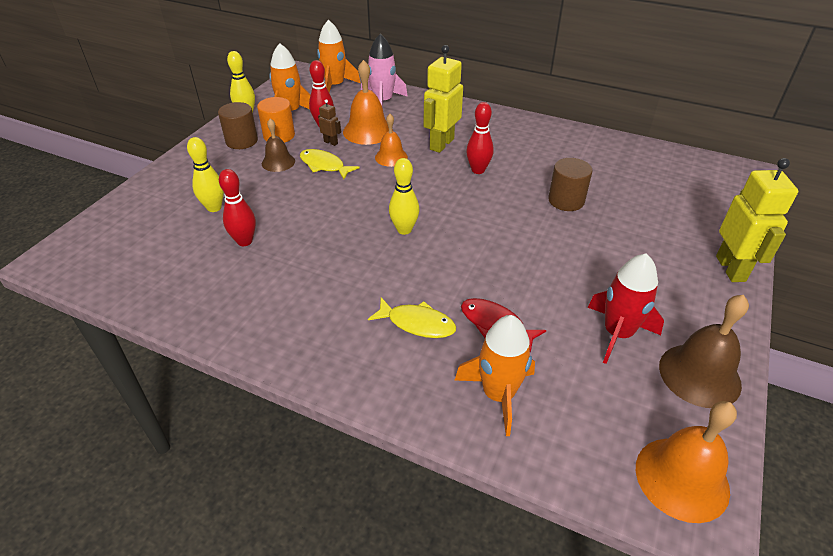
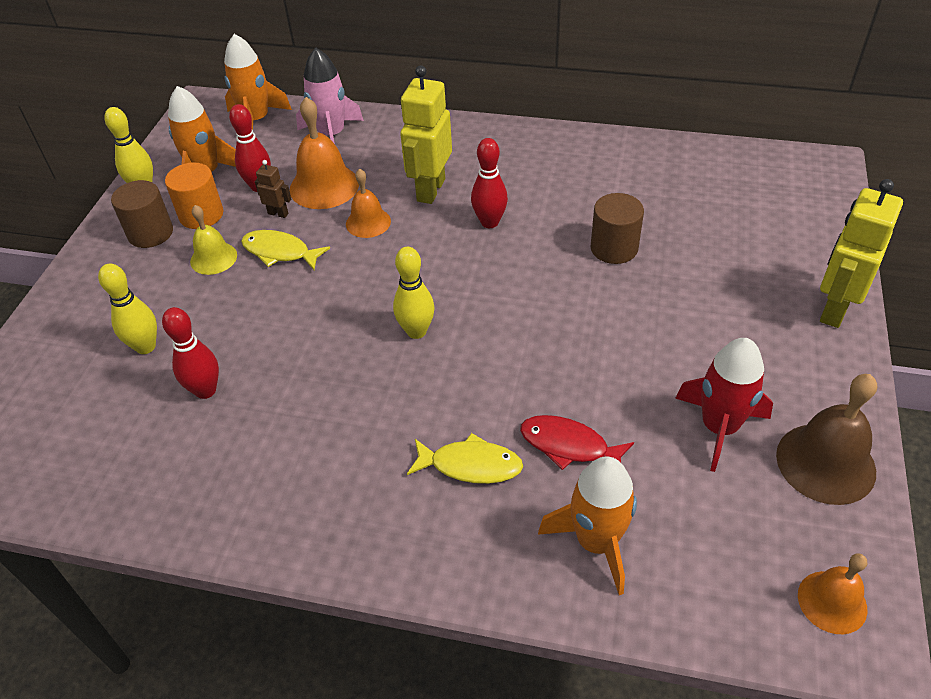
camera: 10 degrees left, 5 degrees up
(278, 162) = (213, 258): brown bell -> yellow bell
(682, 478) = (832, 602): orange bell -> orange bell, size x0.62
(731, 269) = (834, 309): yellow robot -> yellow robot turned 135 degrees counterclockwise

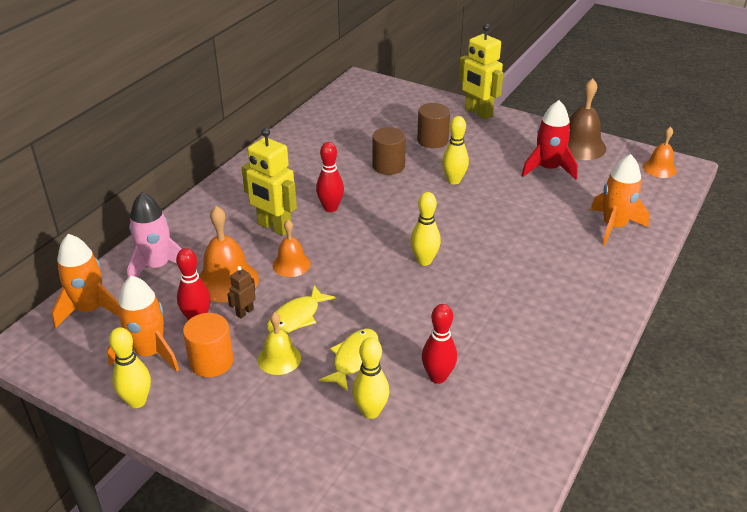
camera: 75 degrees left, 10 degrees down
(150, 233) = (214, 400): brown cylinder -> brown cylinder (432, 140)
(470, 465) = (549, 259): yellow fish -> yellow fish (354, 358)
(569, 446) = (545, 220): red fish -> none
(617, 321) = (454, 180): none -> yellow bowling pin

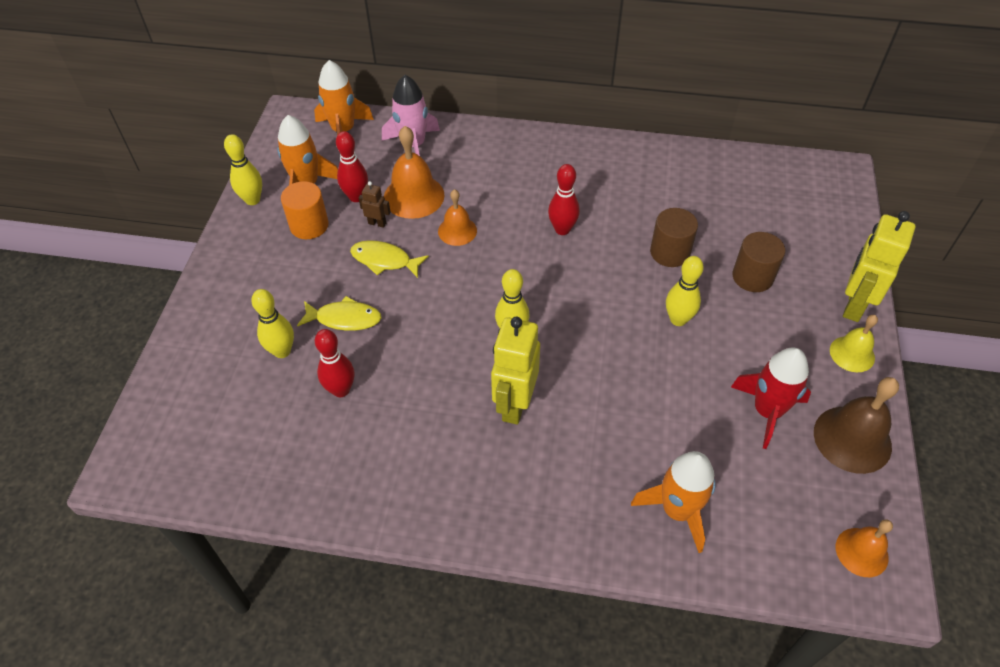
camera: 70 degrees right, 15 degrees up
(274, 227) = (507, 199): yellow robot -> yellow robot (514, 404)
(279, 358) = (327, 267): yellow bell -> yellow bell (852, 354)

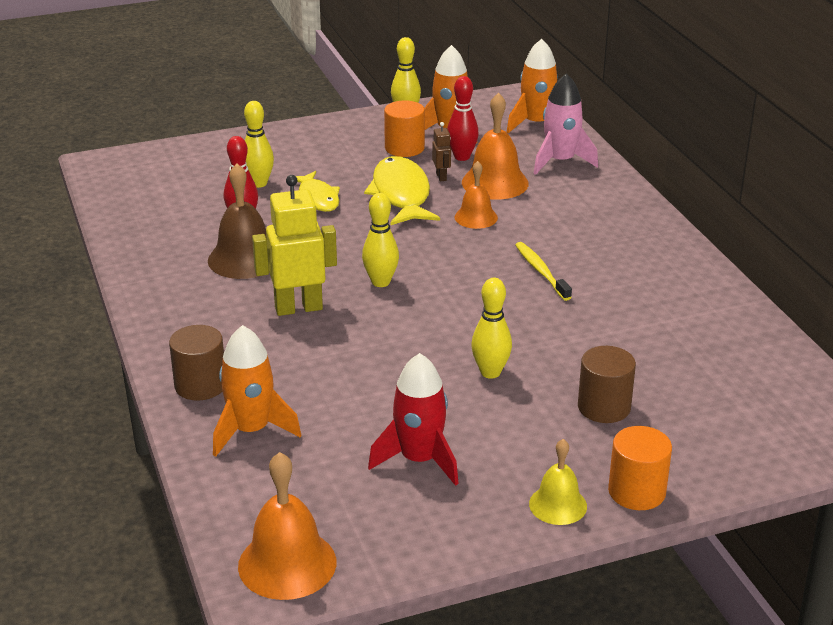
camera: 60 degrees right, 20 degrees down
(384, 260) = (401, 194): yellow fish -> yellow fish, size x1.57
(562, 229) = (541, 271): red bowling pin -> yellow toothbrush
(670, 252) = (581, 344): brown cylinder -> brown cylinder (200, 385)
(852, 439) = (432, 529): brown bell -> brown bell (244, 259)
(854, 305) = (636, 491): yellow robot -> orange cylinder
(861, 552) = (287, 564): orange bell -> orange bell, size x1.61

